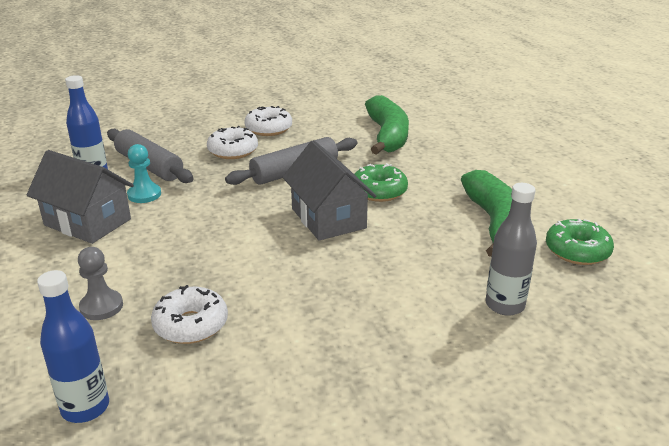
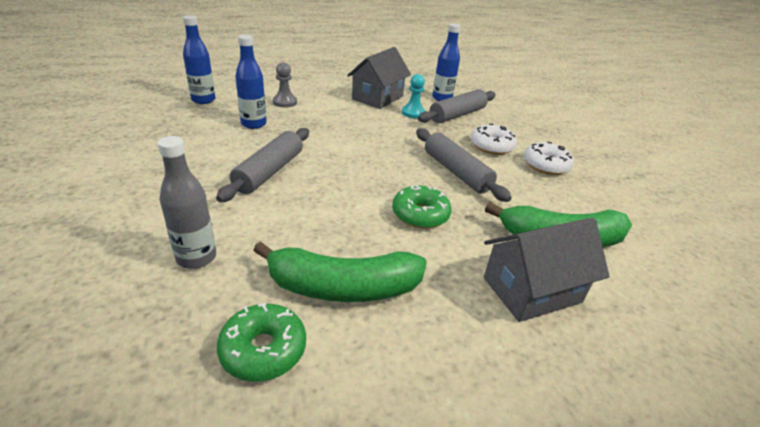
camera: 90 degrees right, 5 degrees up
(191, 325) = (253, 124): white donut -> blue bottle
(328, 218) = (370, 181): grey house -> grey house (531, 290)
(329, 287) = (269, 172): none -> grey rolling pin

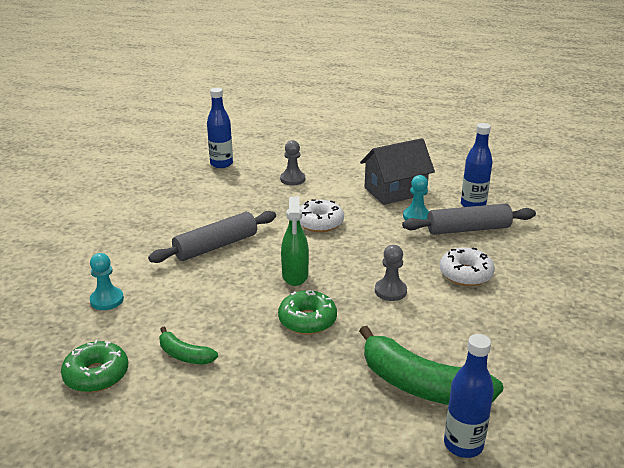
camera: 35 degrees right, 5 degrees down
(196, 258) = (107, 300): grey bottle -> turquoise pawn
(253, 124) = (243, 197): blue bottle -> blue bottle (463, 445)
(342, 287) = (184, 355): green banana -> green banana, size x0.50
(369, 179) = (295, 275): none -> green spray bottle
(456, 172) = (390, 291): grey rolling pin -> grey pawn
(531, 290) = (335, 414): grey house -> none
(545, 165) = (506, 311): white donut -> white donut (319, 223)

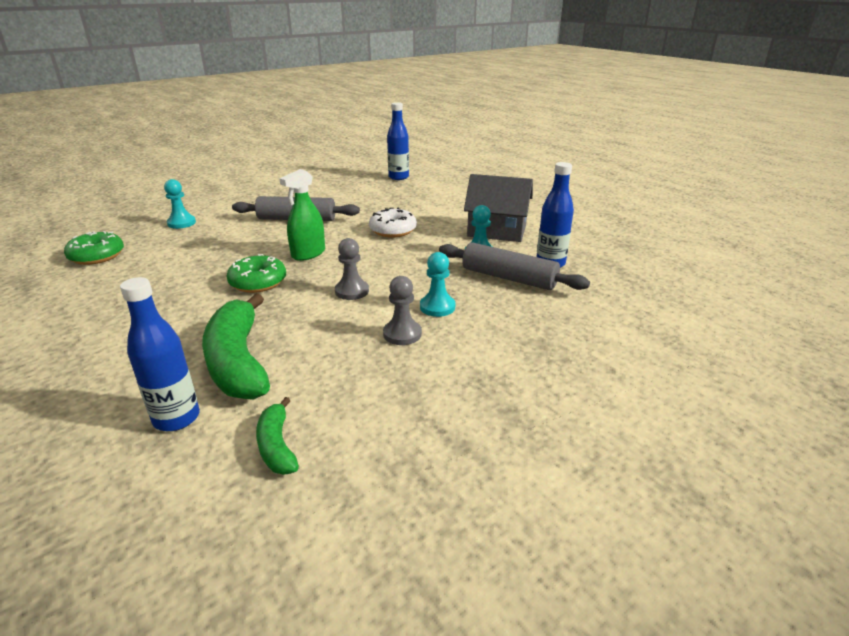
camera: 40 degrees right, 0 degrees up
(184, 355) = (154, 267): green banana -> green banana (277, 446)
(292, 179) = (429, 199): grey pawn -> grey pawn (402, 334)
(465, 274) = (437, 307): white donut -> turquoise pawn

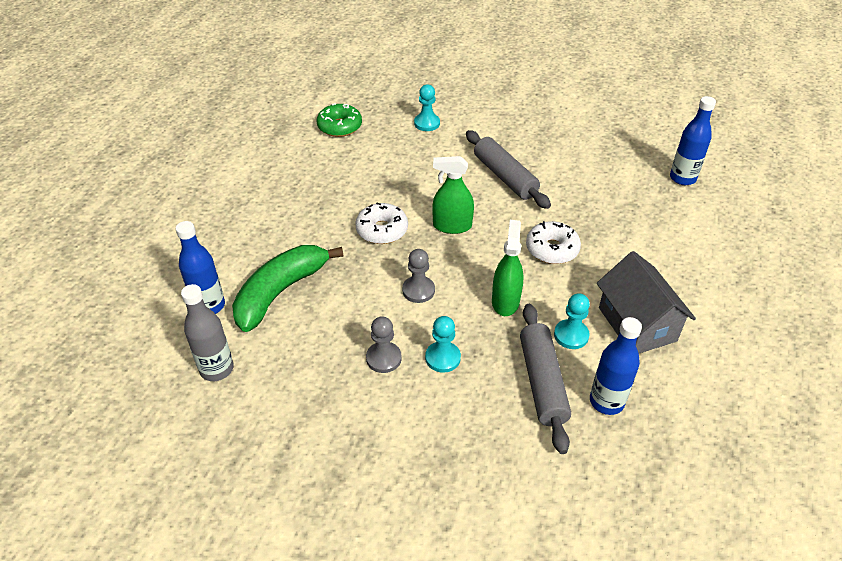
camera: 55 degrees right, 15 degrees up
(258, 282) = (382, 230): green donut -> white donut
(277, 446) = (217, 369): green banana -> grey bottle
(416, 263) = (505, 301): none -> green spray bottle

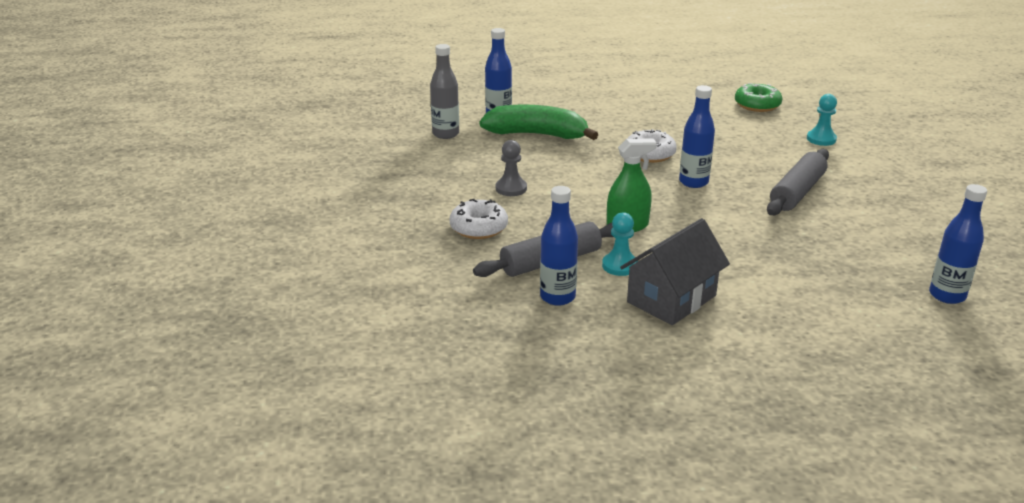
camera: 65 degrees right, 15 degrees down
(418, 290) = (597, 185): grey pawn -> none
(442, 358) = (534, 212): turquoise pawn -> none
(452, 226) = (693, 182): green spray bottle -> blue bottle
(552, 249) = (723, 236): white donut -> white donut (479, 228)

